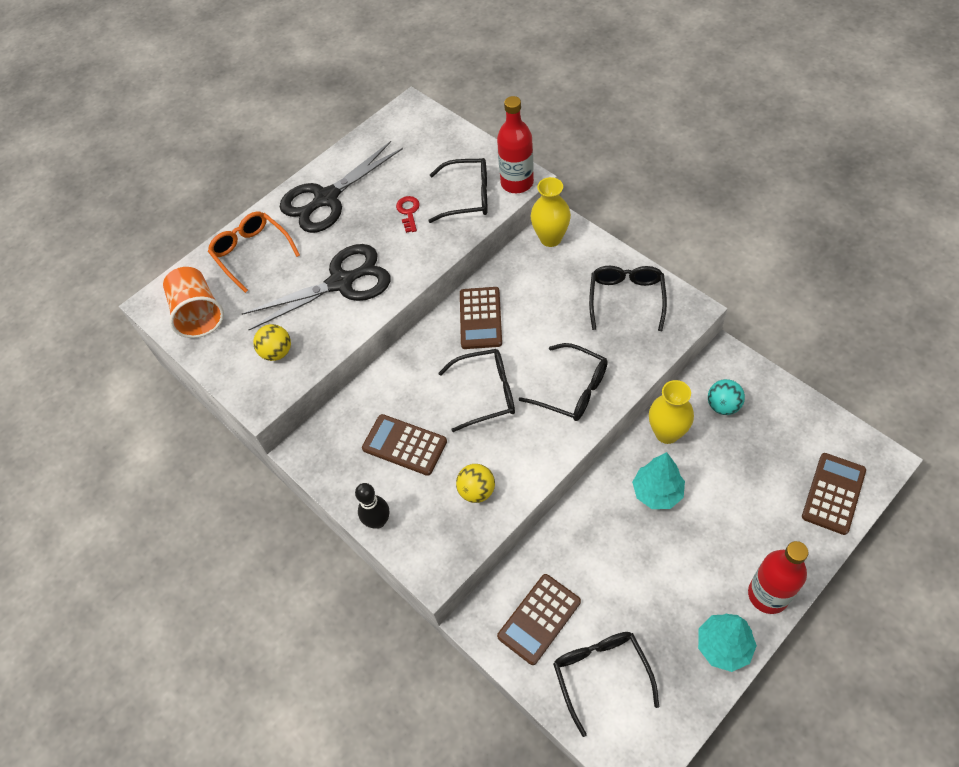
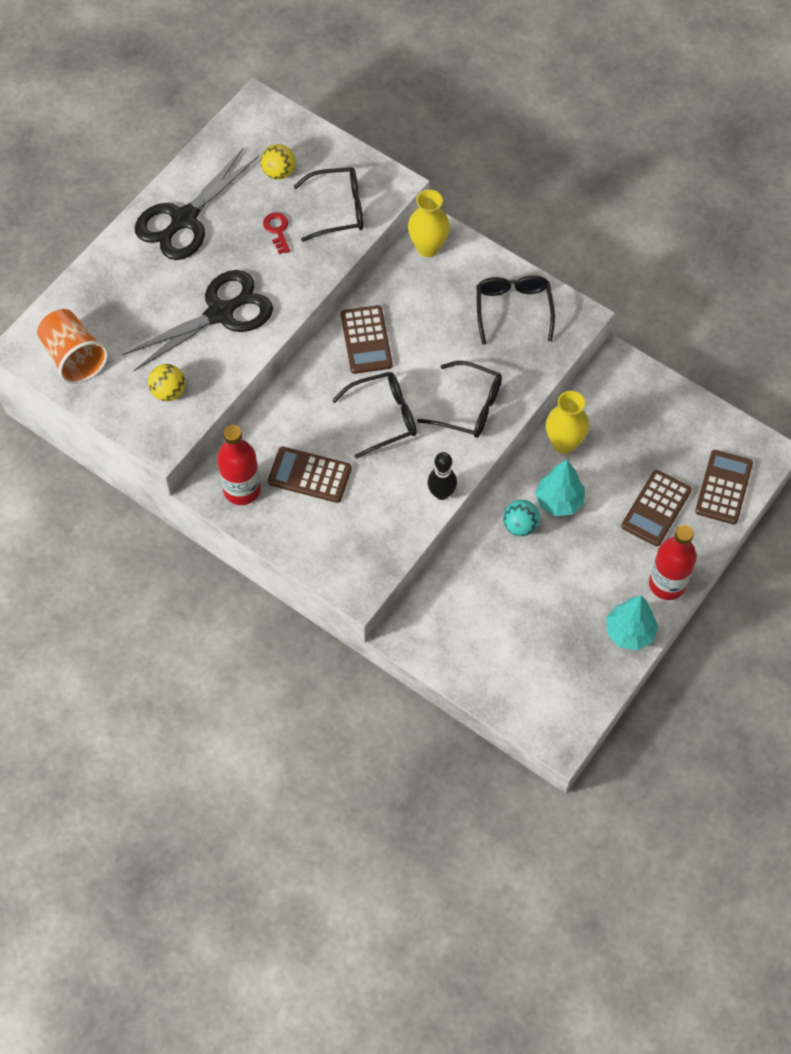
camera: 15 degrees left, 5 degrees up
(252, 253) = (116, 287): orange glasses -> none
(378, 521) = (296, 550): black bowling pin -> black bowling pin (441, 493)
(477, 491) = (388, 513): yellow ball -> yellow ball (279, 172)
(517, 183) = (388, 191): red bottle -> red bottle (242, 490)
(539, 619) = (459, 626): brown calculator -> brown calculator (656, 508)
(601, 675) = (522, 668): black glasses -> none
(723, 406) = (616, 411): turquoise ball -> turquoise ball (520, 526)

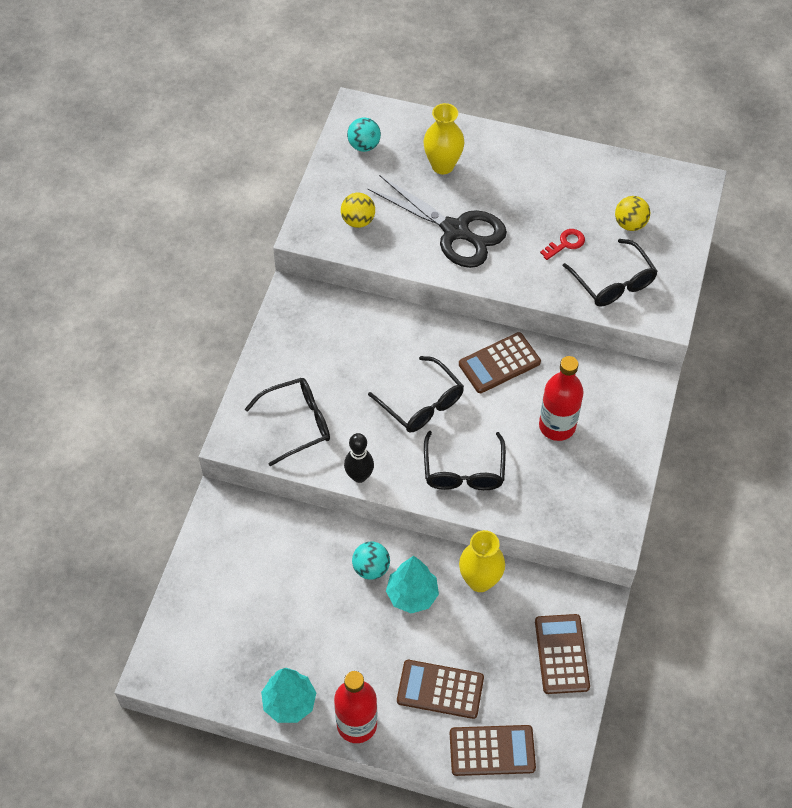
camera: 70 degrees right, 5 degrees down
(74, 357) = (364, 145): orange cup -> turquoise ball
(184, 219) = (541, 173): black scissors -> none
(242, 490) = (301, 319): red bottle -> red bottle (557, 426)
(309, 475) = (336, 365): brown calculator -> brown calculator (561, 654)
(428, 248) = (628, 381): yellow vase -> yellow vase (442, 165)
(513, 310) = (593, 476): black glasses -> black glasses (296, 424)

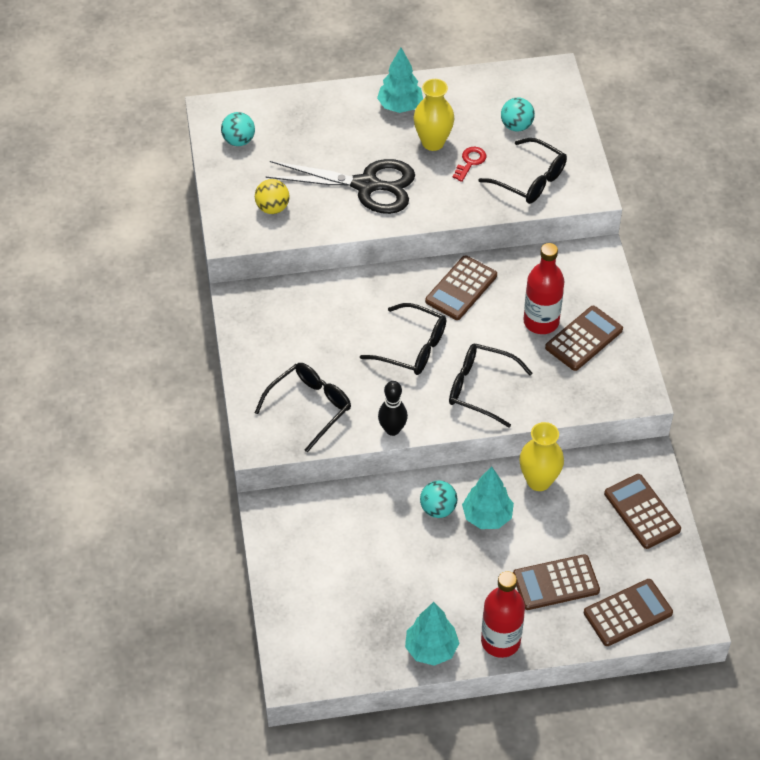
camera: 25 degrees left, 5 degrees down
(442, 165) = (321, 133): yellow vase -> yellow vase (433, 142)
(463, 470) = (481, 389): black glasses -> black glasses turned 135 degrees clockwise
(530, 165) = (400, 106): none -> turquoise tree
(589, 459) = (583, 339): none -> brown calculator
(630, 224) = (516, 126): yellow ball -> turquoise ball

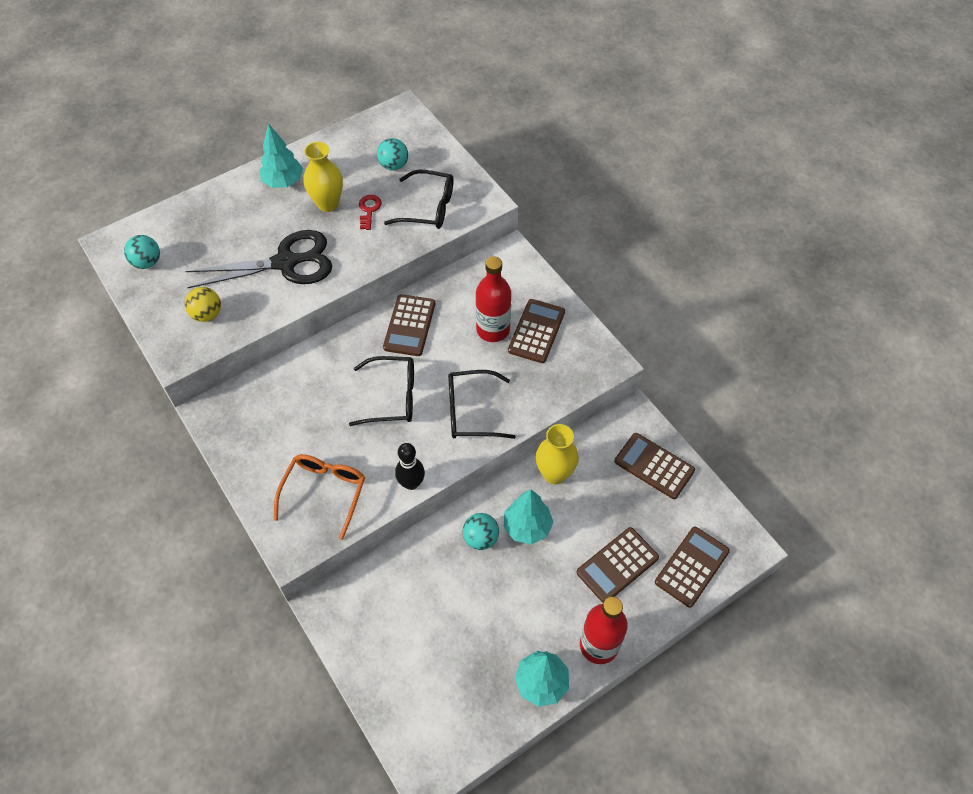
camera: 25 degrees left, 5 degrees up
(309, 408) = (324, 493): black glasses -> orange glasses

